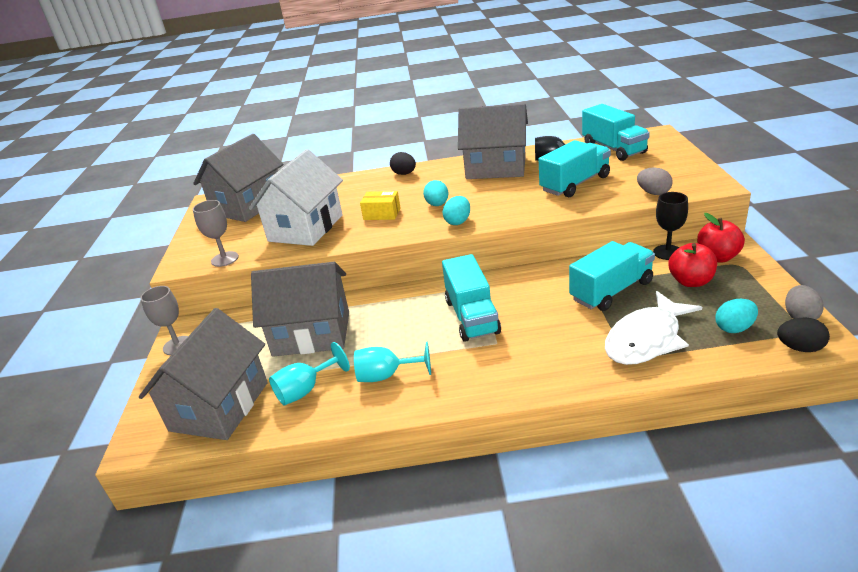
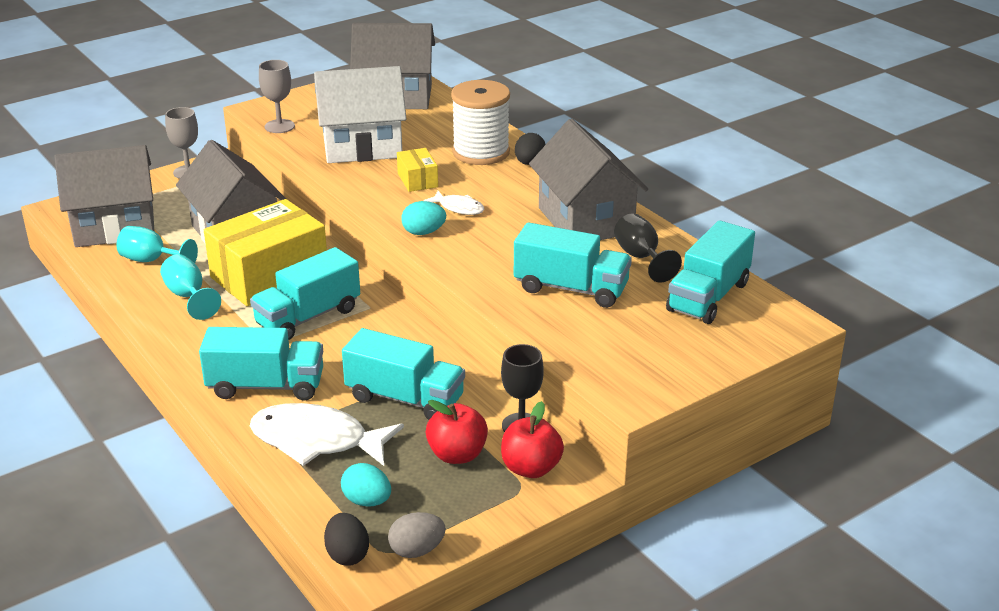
camera: 55 degrees right, 0 degrees up
(370, 187) = (481, 152): none -> white spool
(394, 326) = (269, 275): none -> yellow box
(437, 205) = (459, 208): turquoise egg -> white fish
(556, 353) = (266, 386): none -> turquoise truck
(653, 193) = (578, 353): grey egg -> none

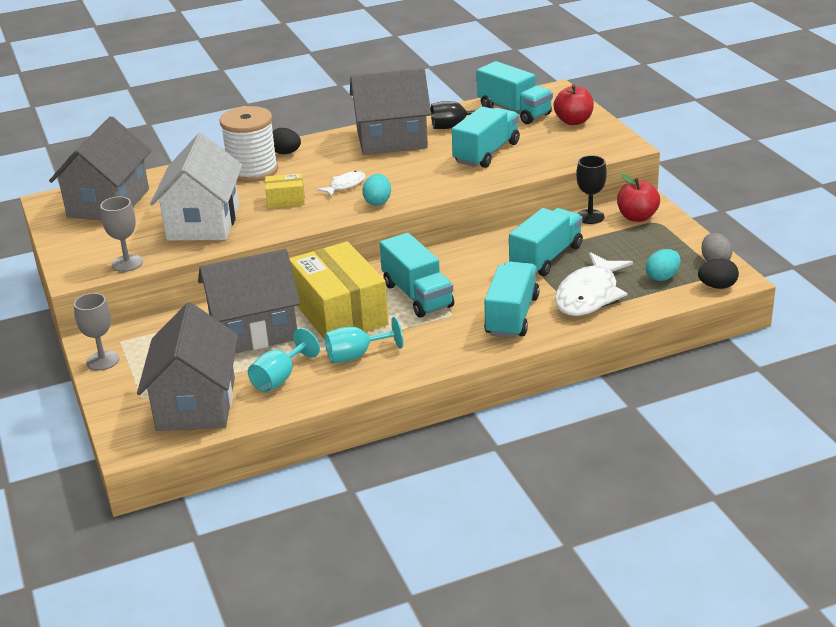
camera: 75 degrees left, 0 degrees up
(457, 455) = (617, 241): red apple -> red apple (573, 121)

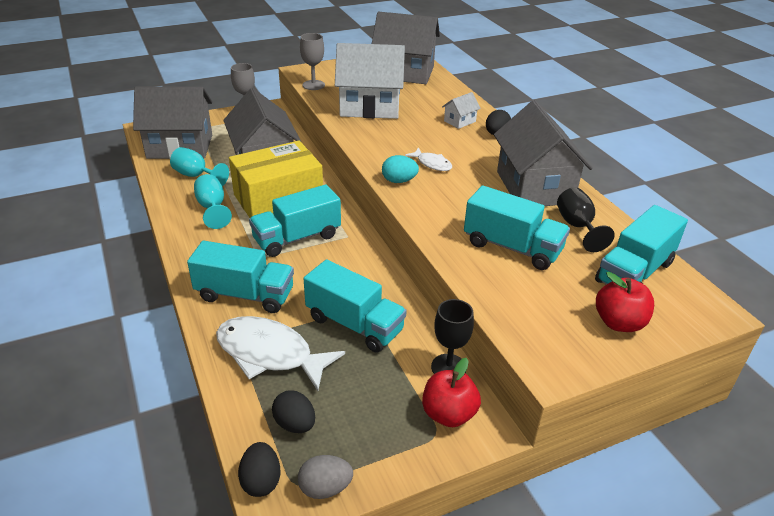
camera: 85 degrees right, 5 degrees up
(252, 171) = (459, 121): white spool -> white house
(286, 200) = (405, 137): yellow box -> none
(662, 277) = (295, 424): turquoise egg -> black egg

